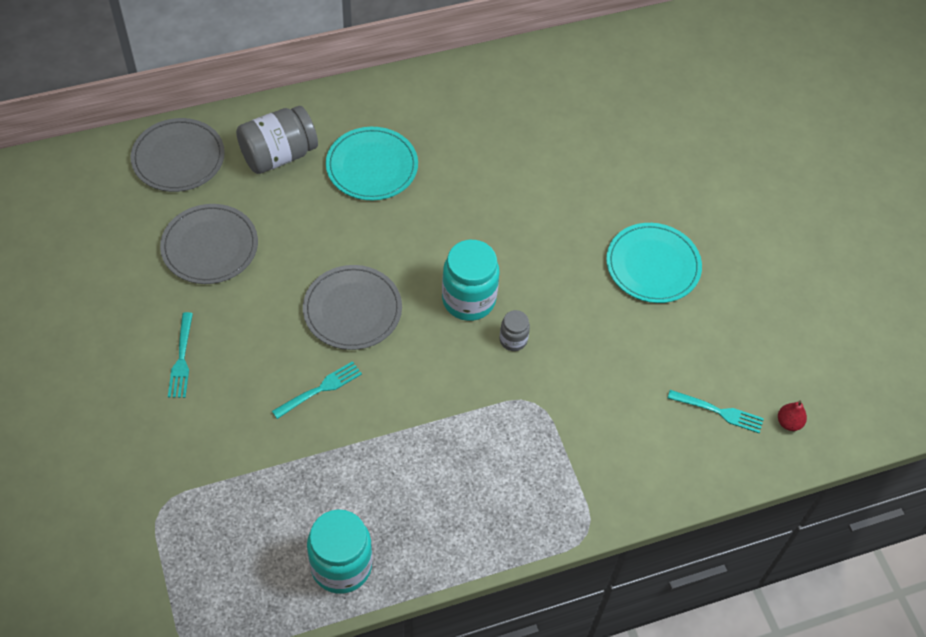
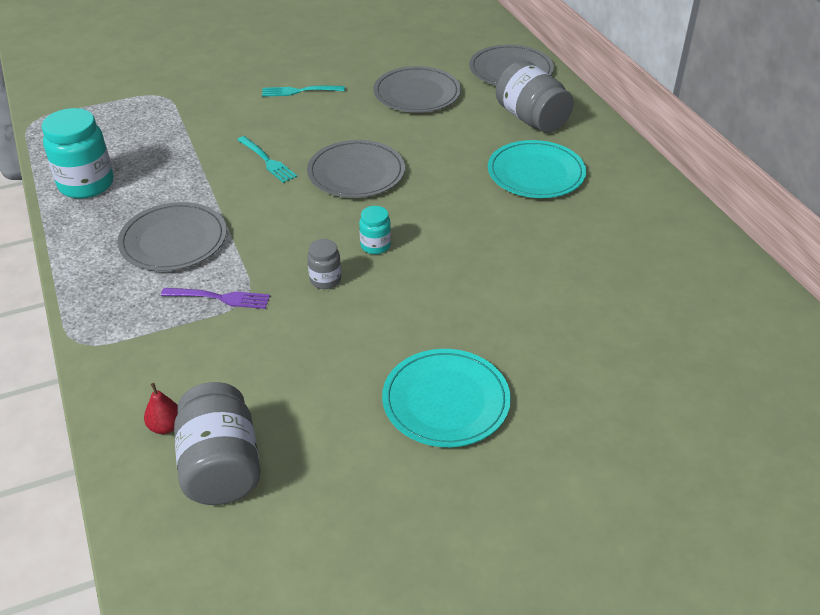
camera: 90 degrees right, 15 degrees down
(447, 468) = (173, 240): none -> grey plate
(468, 300) = (375, 246): turquoise jar -> turquoise jar, size x0.51
(533, 422) = (220, 298): none -> purple fork
(719, 412) = (221, 466): turquoise fork -> grey jar
(788, 422) = (197, 548): red pear -> red pear (165, 426)

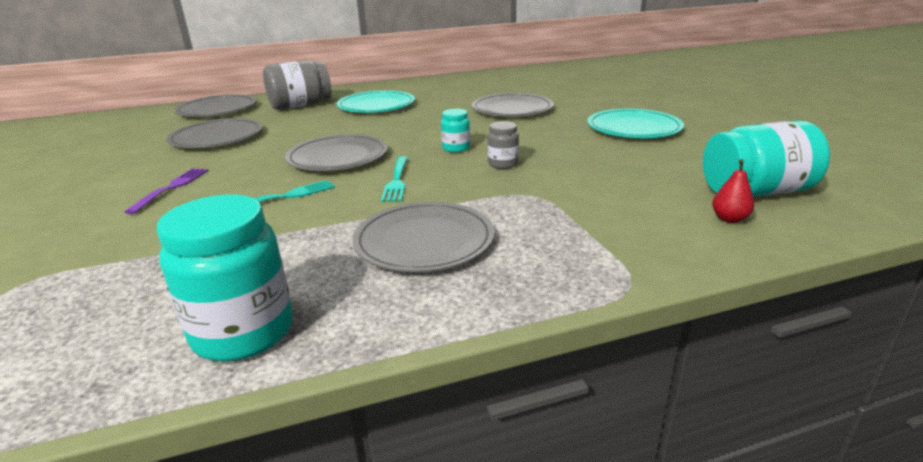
camera: 85 degrees left, 15 degrees down
(220, 298) = (532, 207): purple fork -> purple fork (171, 188)
(221, 466) = (756, 192): grey jar -> turquoise jar
(299, 91) = (142, 187): turquoise fork -> turquoise fork (396, 181)
(529, 288) = (512, 109): none -> grey plate

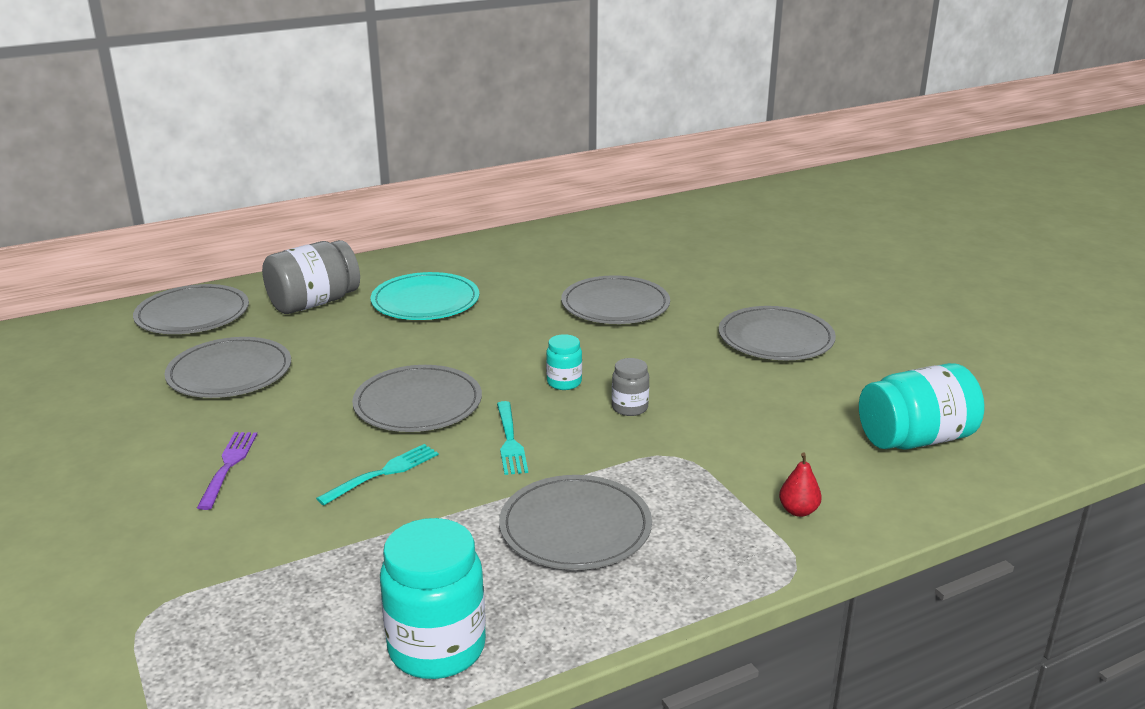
camera: 10 degrees left, 0 degrees up
(634, 128) = (776, 338): turquoise plate -> grey plate
(729, 219) = (888, 479): red pear -> red pear (798, 511)

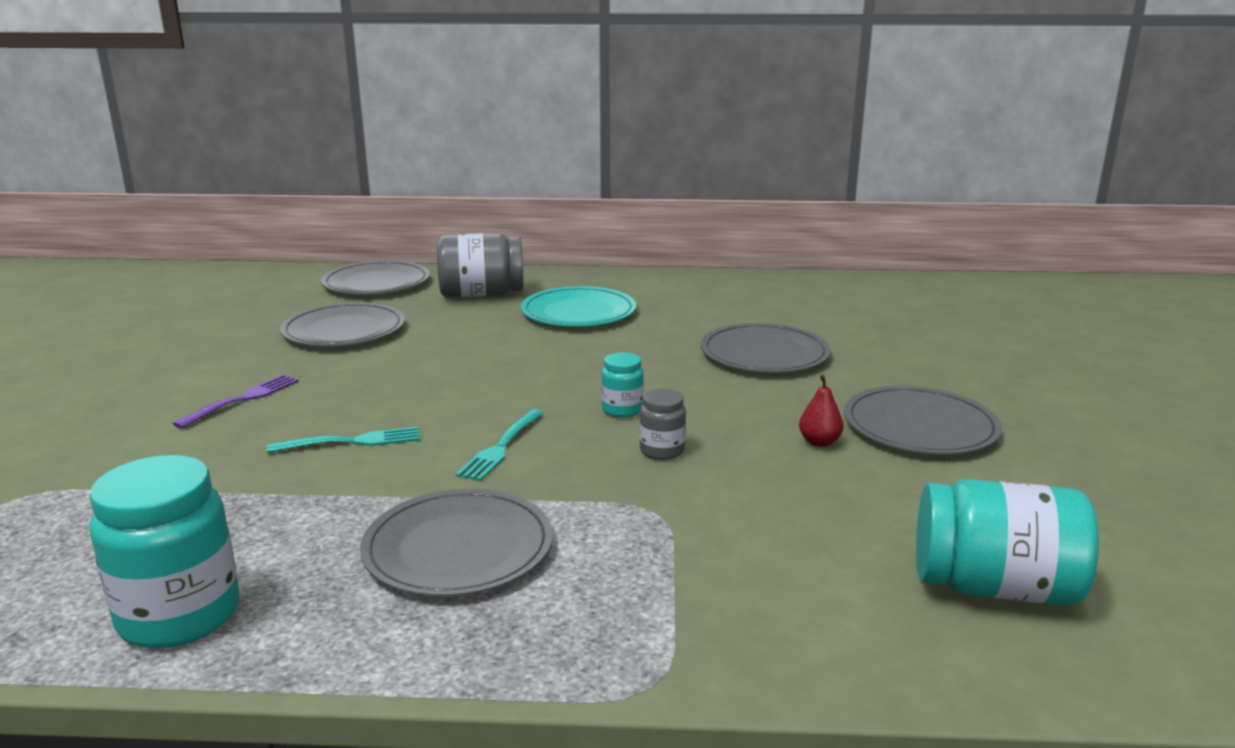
camera: 30 degrees right, 5 degrees down
(418, 403) = (460, 392): grey plate -> none
(798, 511) = (733, 619): red pear -> red pear (819, 442)

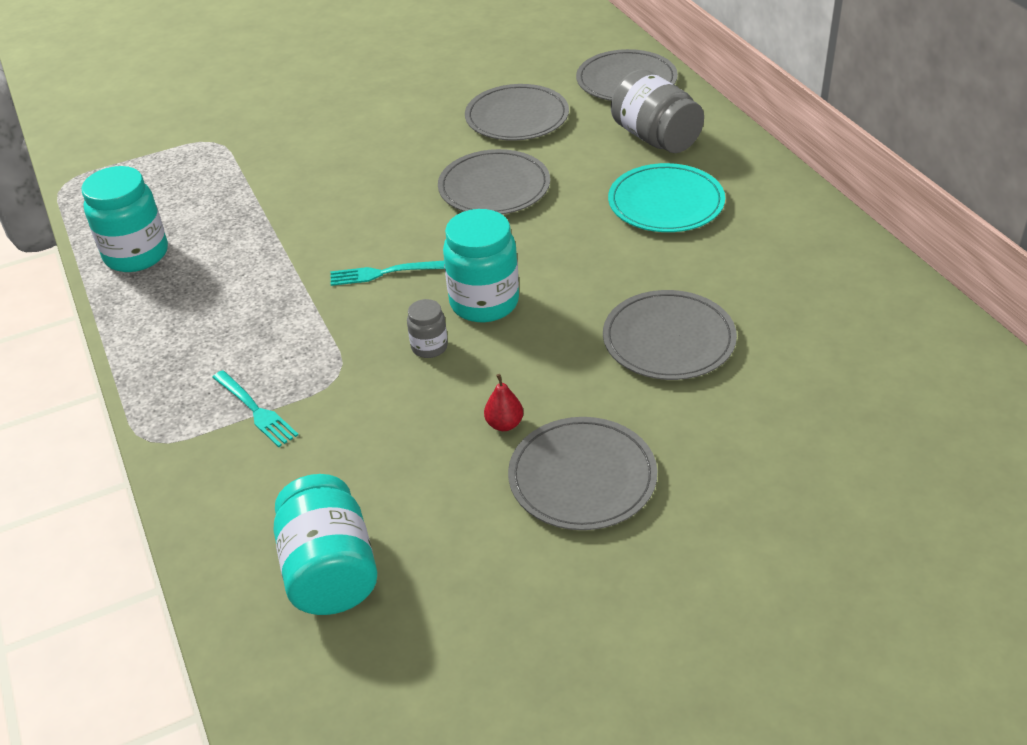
camera: 65 degrees right, 20 degrees up
(242, 400) = (373, 141): purple fork -> none
(352, 441) = (347, 211): turquoise fork -> turquoise fork (256, 410)
(458, 548) = (246, 313): grey plate -> grey plate (494, 187)
(622, 410) = (484, 302): turquoise jar -> turquoise jar, size x1.96

